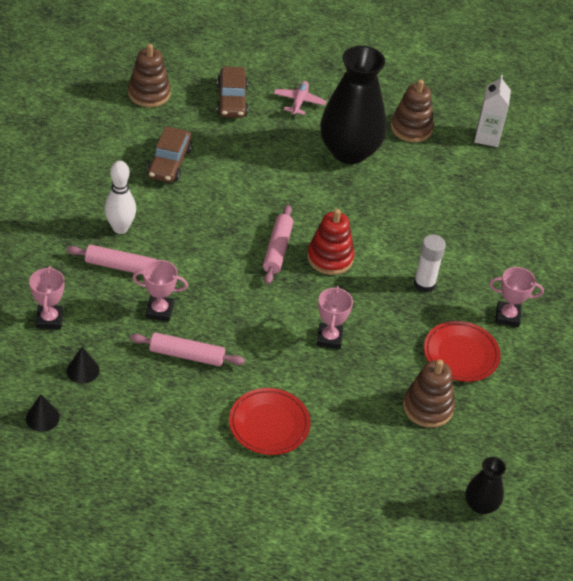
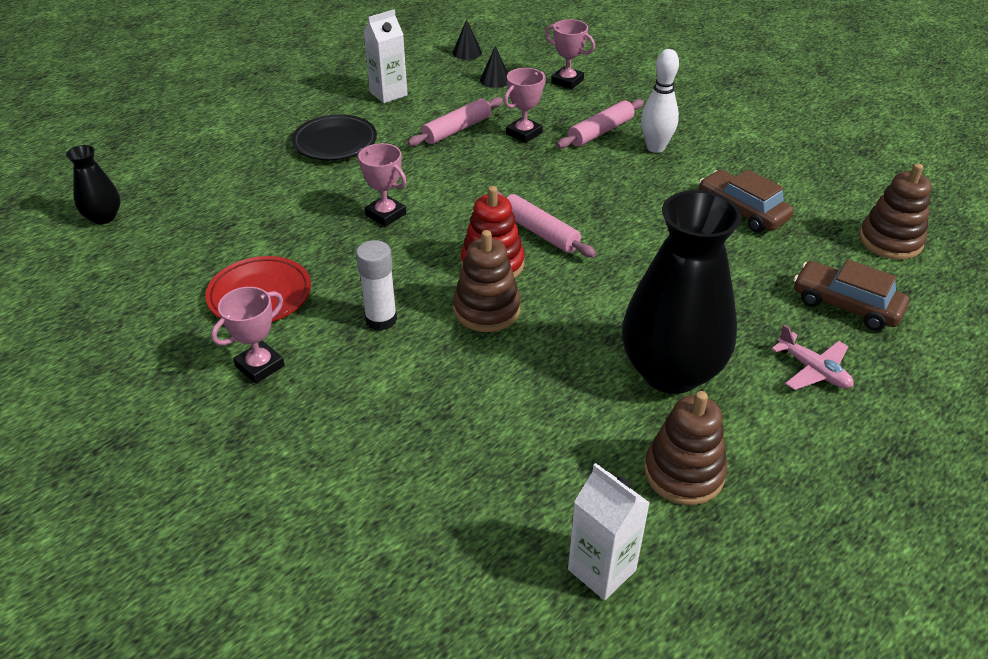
camera: 130 degrees right, 5 degrees down
(165, 434) = (388, 94): none -> white carton
(269, 424) = (335, 142): red plate -> black plate
(428, 407) = (233, 238): brown stacking toy -> brown stacking toy (487, 310)

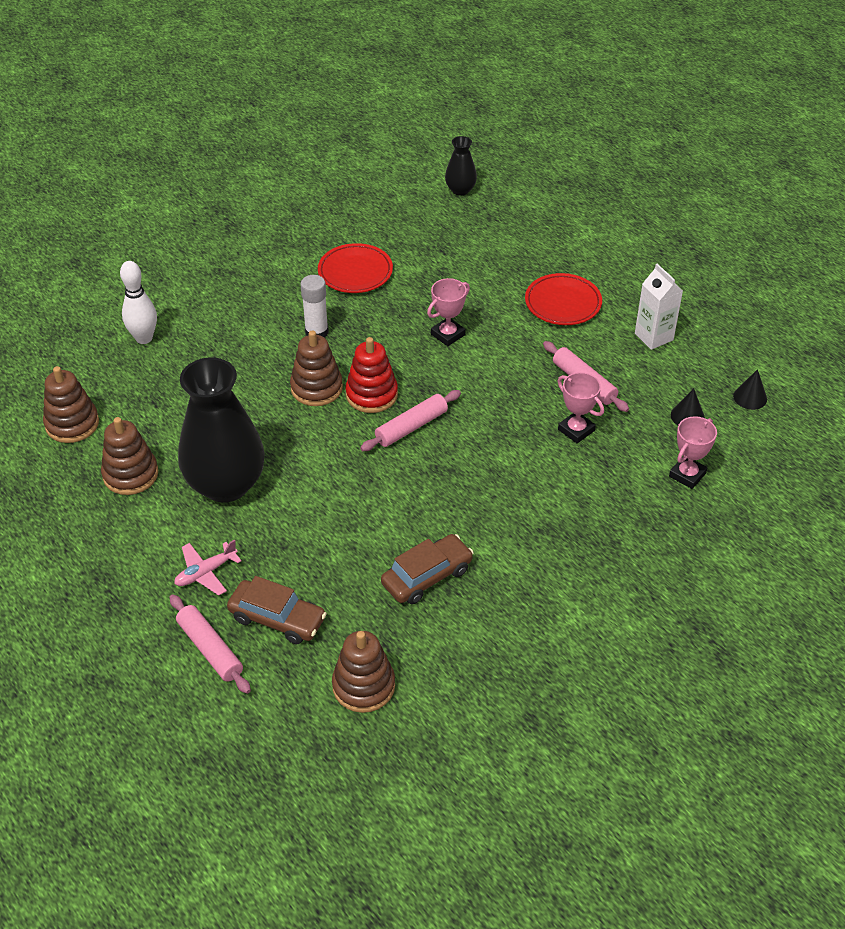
camera: 95 degrees right, 5 degrees up
(260, 366) = (281, 277): pink trophy -> none
(335, 142) = (563, 303): black plate -> red plate
(600, 132) = (578, 489): pink rolling pin -> pink rolling pin (210, 649)
(601, 570) = (72, 424): white carton -> brown stacking toy
(655, 147) = (546, 529): white bowling pin -> white bowling pin (144, 338)
(846, 305) = (277, 619): brown car -> brown car turned 75 degrees clockwise

